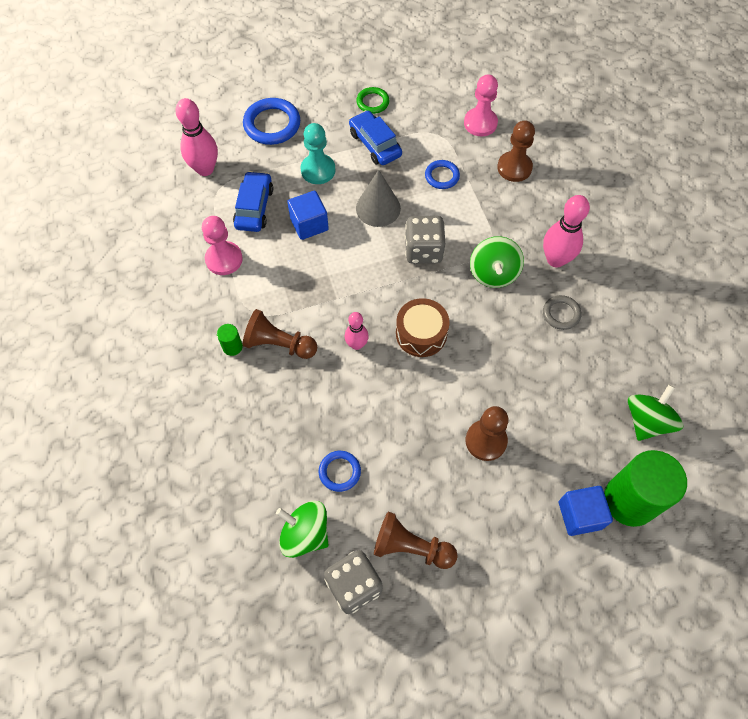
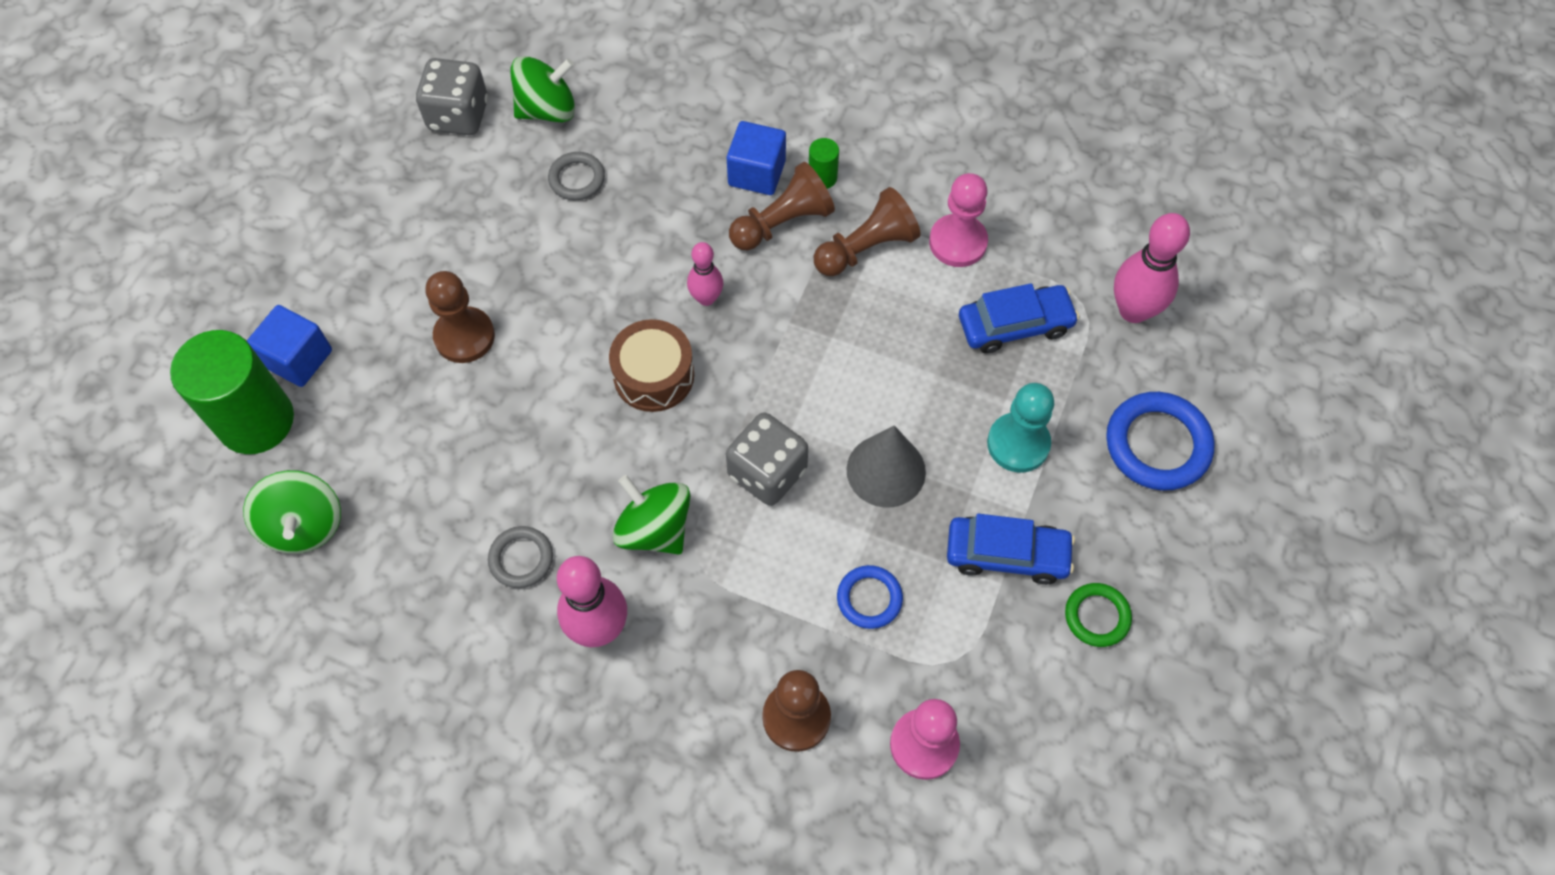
camera: 130 degrees right, 0 degrees up
(254, 207) = (1015, 325): blue car -> blue car turned 60 degrees counterclockwise
(309, 224) = (931, 369): blue cube -> blue cube (757, 173)
(339, 472) = (577, 179): blue ring -> grey ring
(411, 547) = (439, 185): brown pawn -> brown pawn (866, 248)

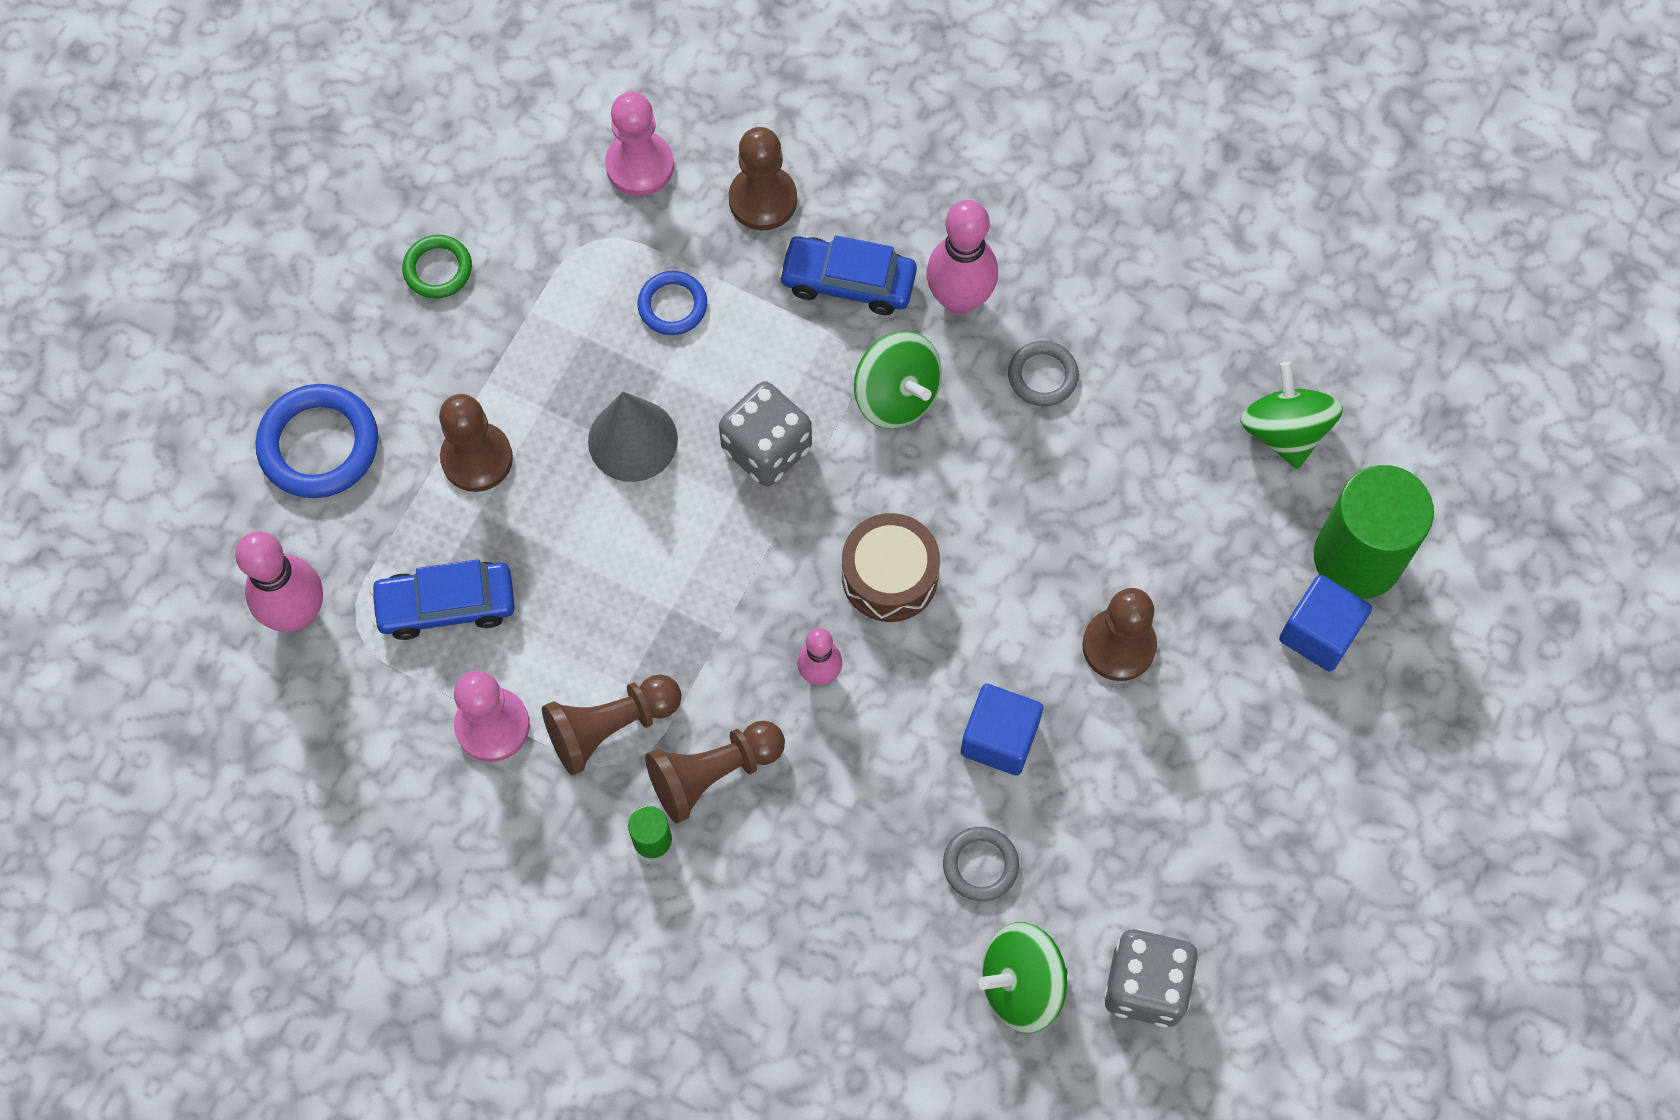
camera: 175 degrees left, 5 degrees up
(757, 173) = (739, 854): blue cube -> blue cube (999, 738)
(1007, 554) = (517, 338): blue car -> blue car (848, 282)
(1018, 444) = (477, 458): turquoise pawn -> brown pawn

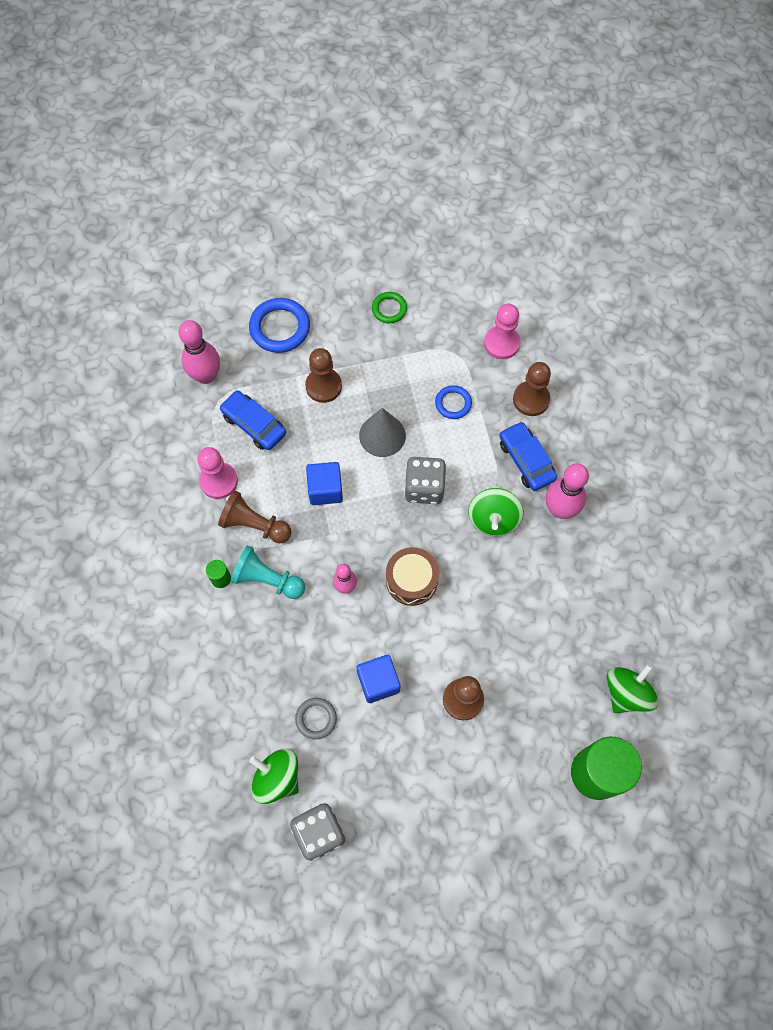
camera: 50 degrees right, 0 degrees up
(713, 773) = (267, 579): brown pawn -> turquoise pawn
(1042, 376) = (557, 570): grey ring -> none
(1319, 633) = (545, 783): blue cube -> blue cube (325, 489)

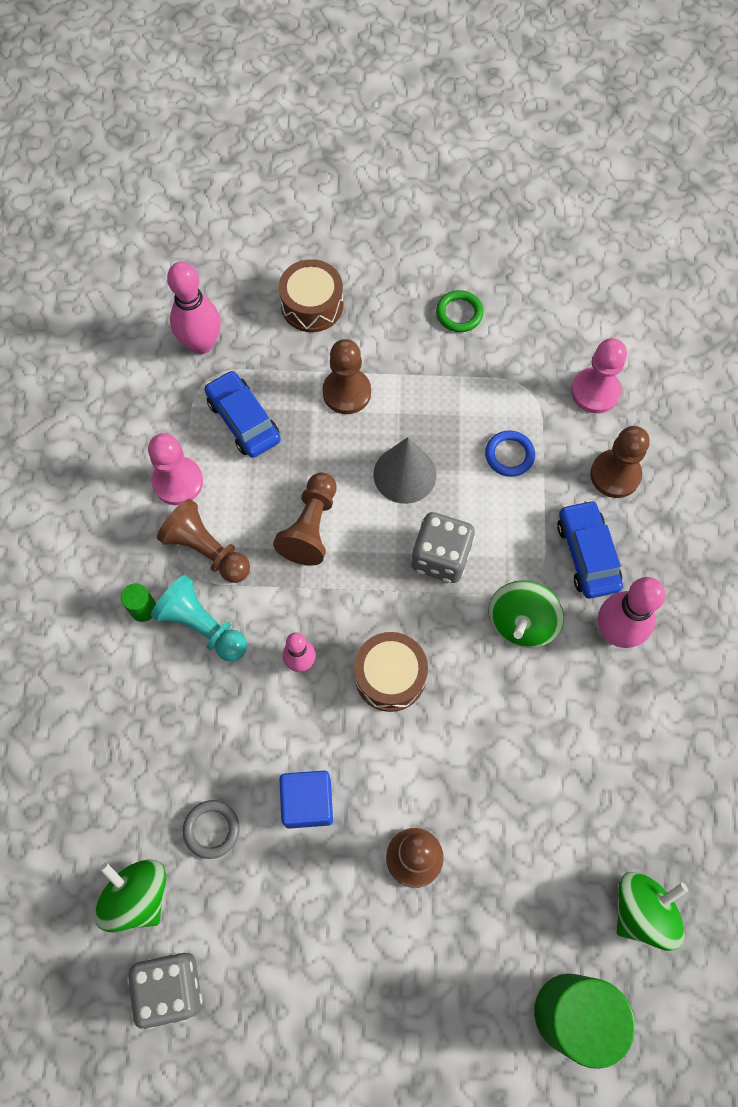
camera: 15 degrees right, 0 degrees up
(280, 328) = (312, 305): blue ring -> brown drum
(325, 489) = (311, 527): blue cube -> brown pawn

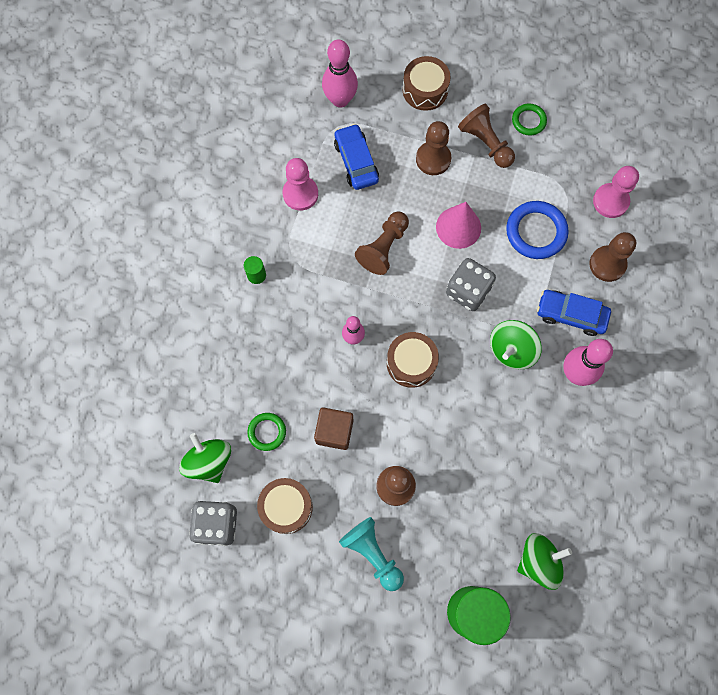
camera: 15 degrees right, 5 degrees up
(202, 626) = (293, 297): turquoise pawn -> turquoise pawn (372, 554)
(207, 550) = (309, 246): brown pawn -> brown pawn (485, 143)
(211, 829) = (267, 432): grey ring -> green ring
(266, 933) = (286, 507): none -> brown drum
(308, 802) = (334, 431): blue cube -> brown cube
(404, 474) = (458, 227): grey cone -> pink cone
(509, 455) = (536, 232): blue ring -> blue ring, size x1.71
(587, 554) = (571, 315): blue car -> blue car turned 75 degrees counterclockwise

